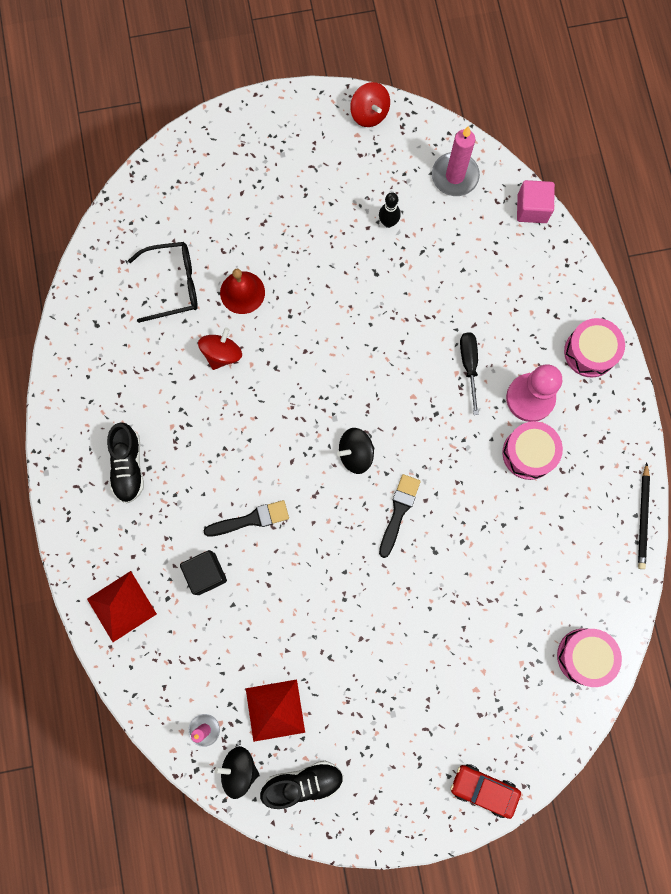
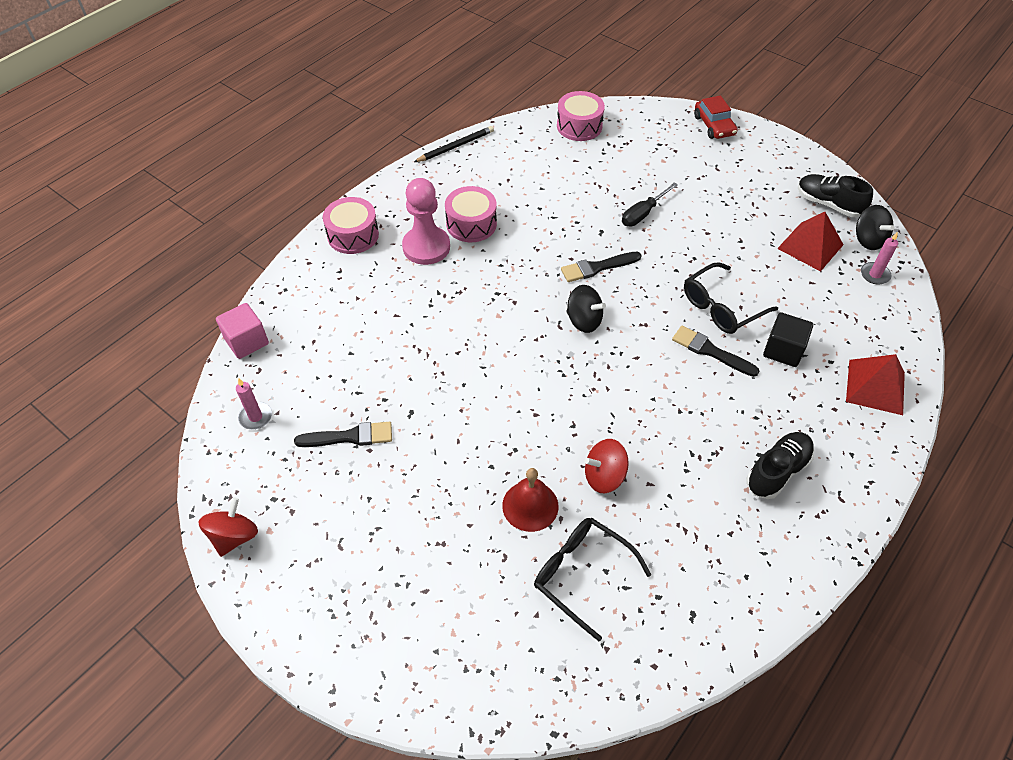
camera: 130 degrees left, 25 degrees down
(280, 569) = (721, 307): none -> black glasses
(388, 222) = (350, 437): black bowling pin -> black brush
(455, 176) = (255, 417): pink candle -> pink candle, size x0.59
(469, 365) = (436, 297): black screwdriver -> black screwdriver (643, 214)

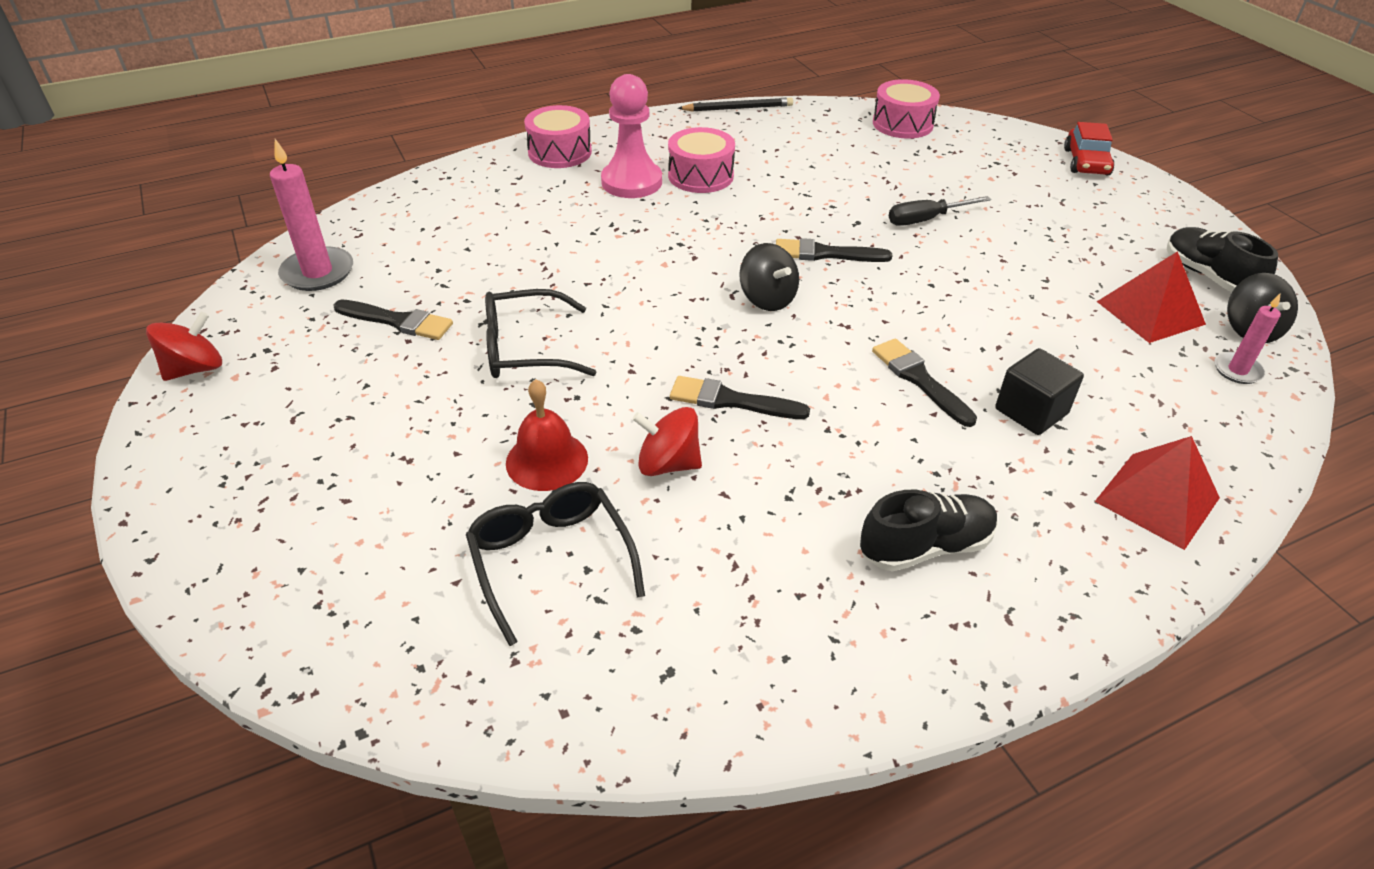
camera: 25 degrees right, 10 degrees down
(247, 341) = (370, 208): pink cube -> none
(255, 417) = (318, 272): pink candle -> pink candle, size x1.69
(611, 413) = (731, 401): none -> black brush
(721, 307) = (969, 339): black glasses -> black glasses (525, 349)

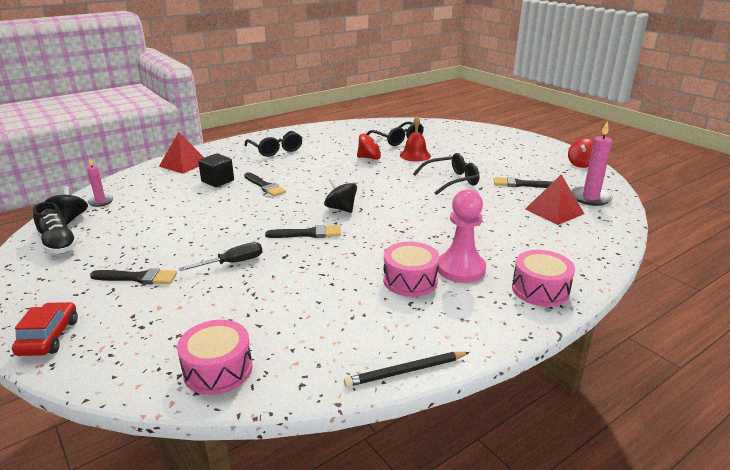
camera: 170 degrees right, 15 degrees down
(731, 401) = (350, 174): black brush -> black brush (138, 278)
(925, 547) = (276, 150): black shoe -> black glasses
(1150, 312) = (120, 222): red pyramid -> red pyramid (554, 211)

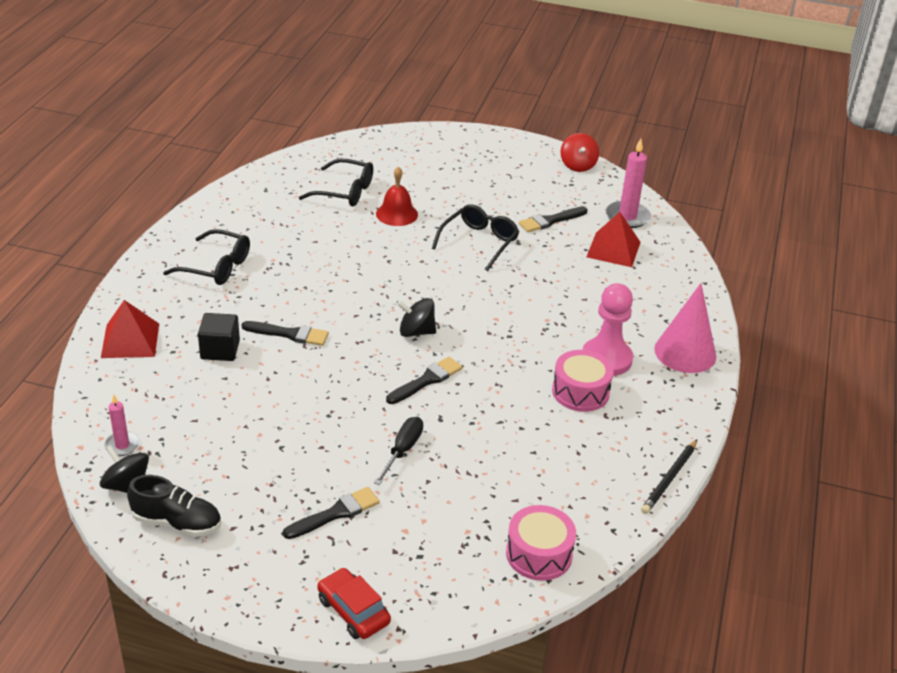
camera: 40 degrees left, 10 degrees up
(369, 158) = (351, 238): red spinning top -> none
(540, 290) = (685, 352): pink drum -> pink cone

